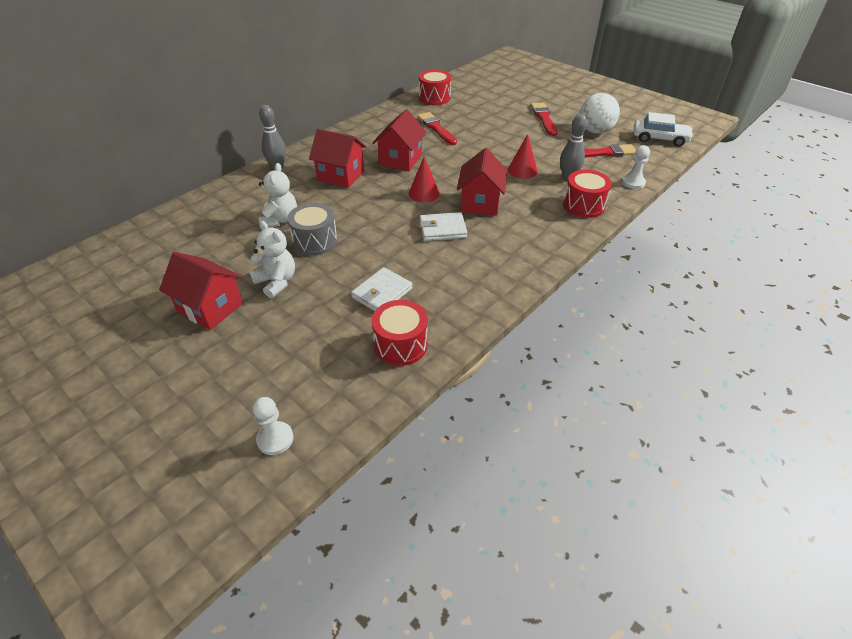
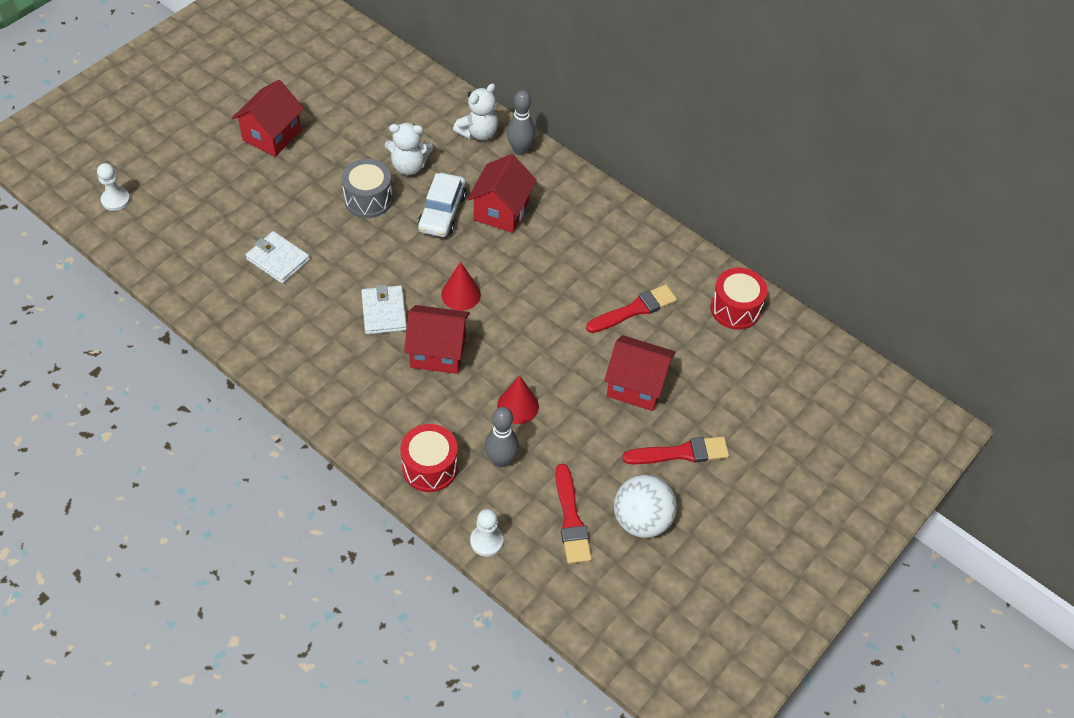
camera: 85 degrees right, 10 degrees up
(276, 282) = (303, 177): white teddy bear -> white teddy bear (478, 132)
(400, 160) = (541, 269): red house -> red house (636, 385)
(400, 345) = (204, 276): red drum -> none
(659, 139) = (623, 613): white car -> white car (442, 212)

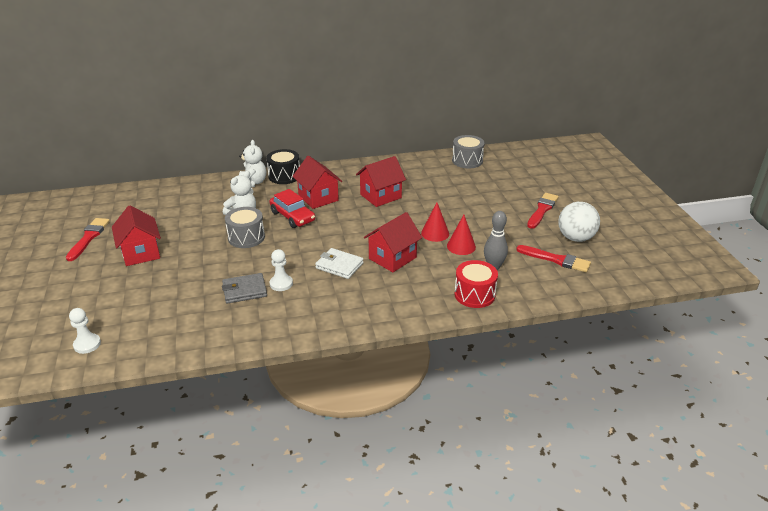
camera: 50 degrees left, 20 degrees down
(278, 259) = (244, 290): white wallet -> grey wallet
(442, 212) = (292, 216): white car -> red car
(461, 294) = (360, 234): red cone -> red cone (435, 233)
(486, 541) = (547, 295): white pawn -> white pawn (281, 284)
(520, 150) = (284, 176): grey bowling pin -> black drum
(634, 309) = (436, 186): red brush -> red brush (89, 238)
(636, 385) = (486, 205): red house -> red house (381, 196)
(735, 309) = (467, 161): red drum -> grey drum

